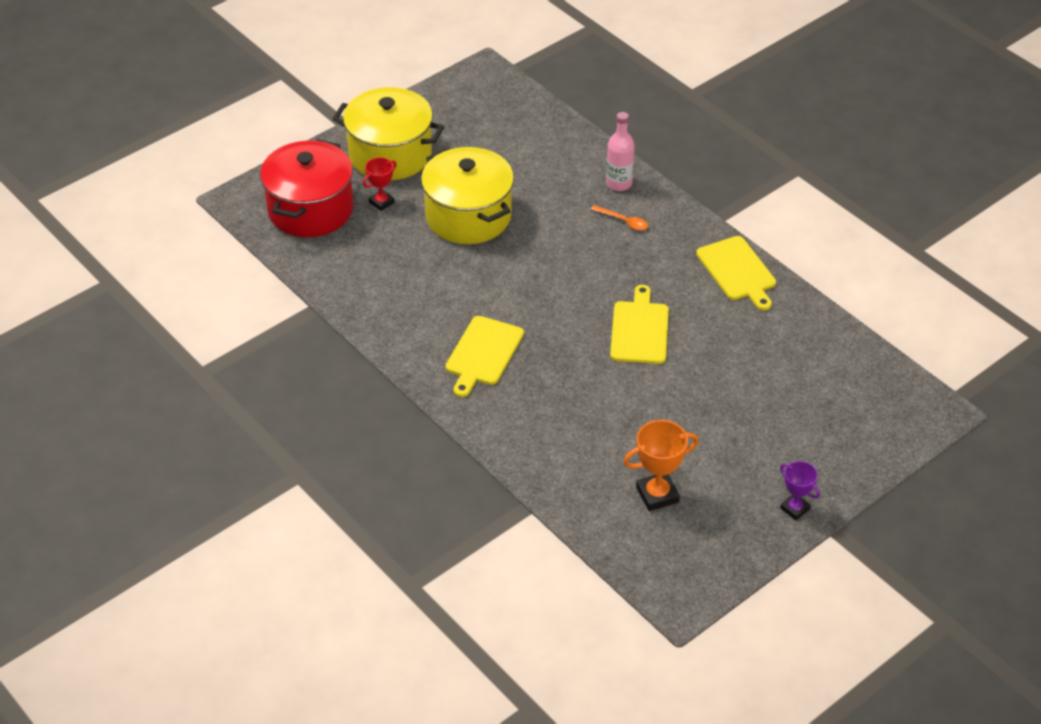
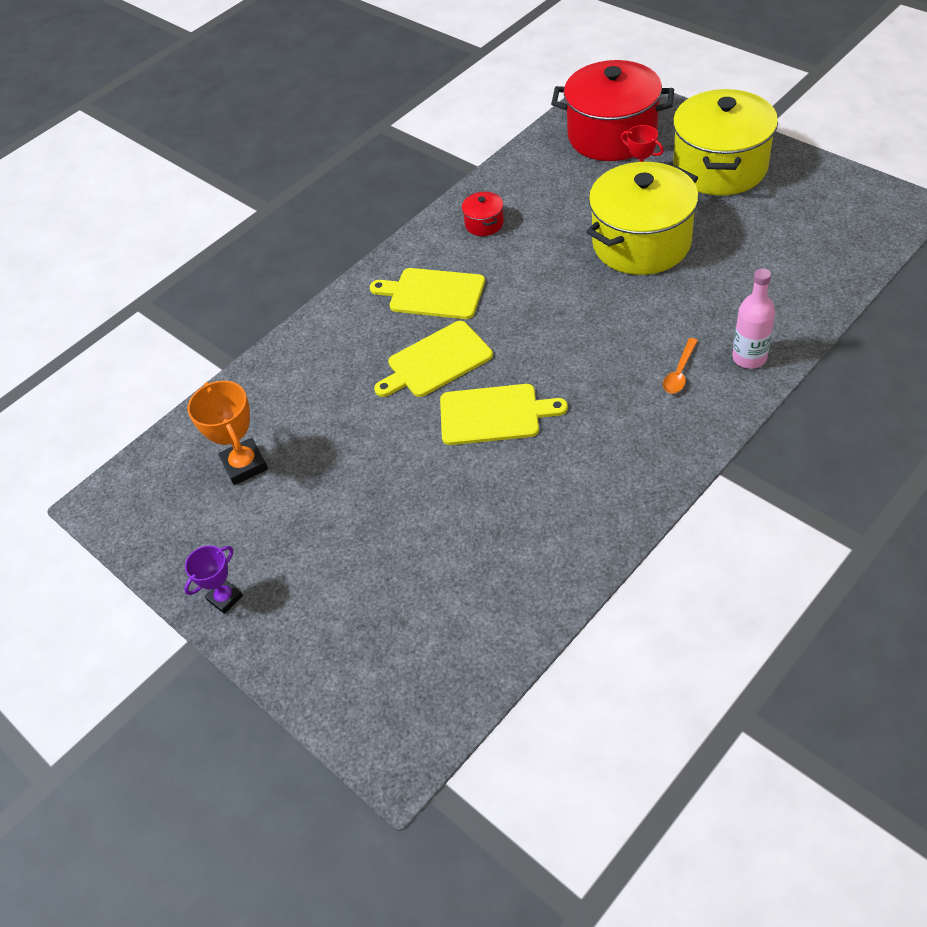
camera: 90 degrees right, 5 degrees up
(400, 310) = (484, 224): none -> red pot
(737, 271) = (623, 497): yellow cutting board -> yellow cutting board (436, 361)

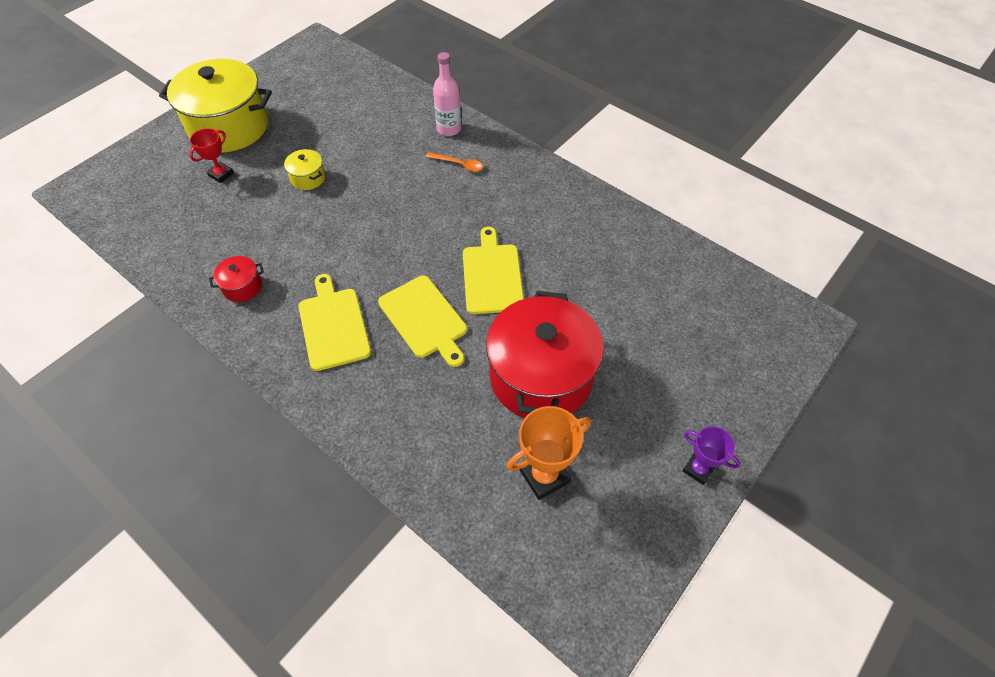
camera: 100 degrees left, 5 degrees up
(433, 294) = (333, 325): yellow cutting board -> yellow cutting board turned 150 degrees clockwise
(612, 135) = (149, 191): red pot -> red pot (541, 377)
(641, 243) = (308, 178): yellow pot -> yellow pot, size x0.42

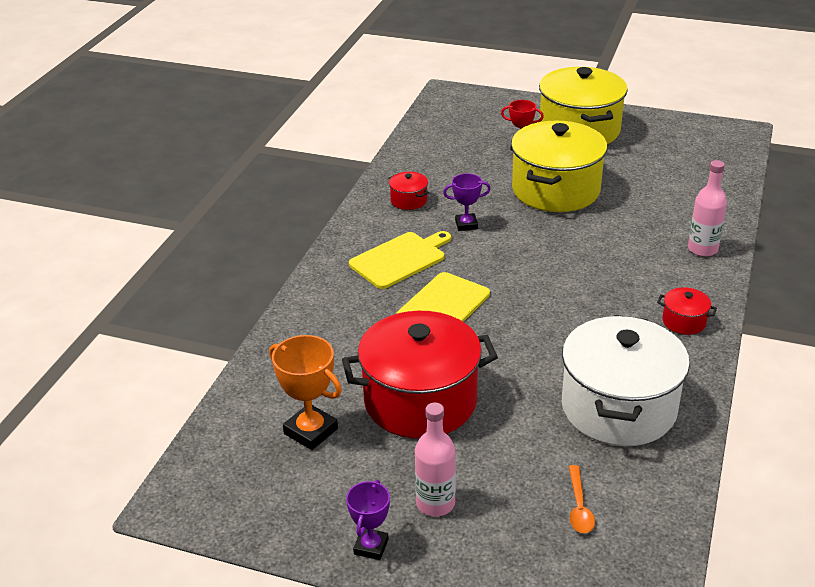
camera: 70 degrees right, 20 degrees down
(308, 178) = (555, 190): yellow pot -> yellow pot, size x2.41
(314, 257) = (466, 225): none -> purple trophy
(458, 164) = (656, 271): orange spoon -> orange spoon (579, 507)
(492, 275) = (523, 335): yellow cutting board -> none
(527, 176) = (684, 322): none -> red pot
(603, 252) = (618, 408): none -> white pot
(664, 407) = (435, 503): none -> pink bottle

